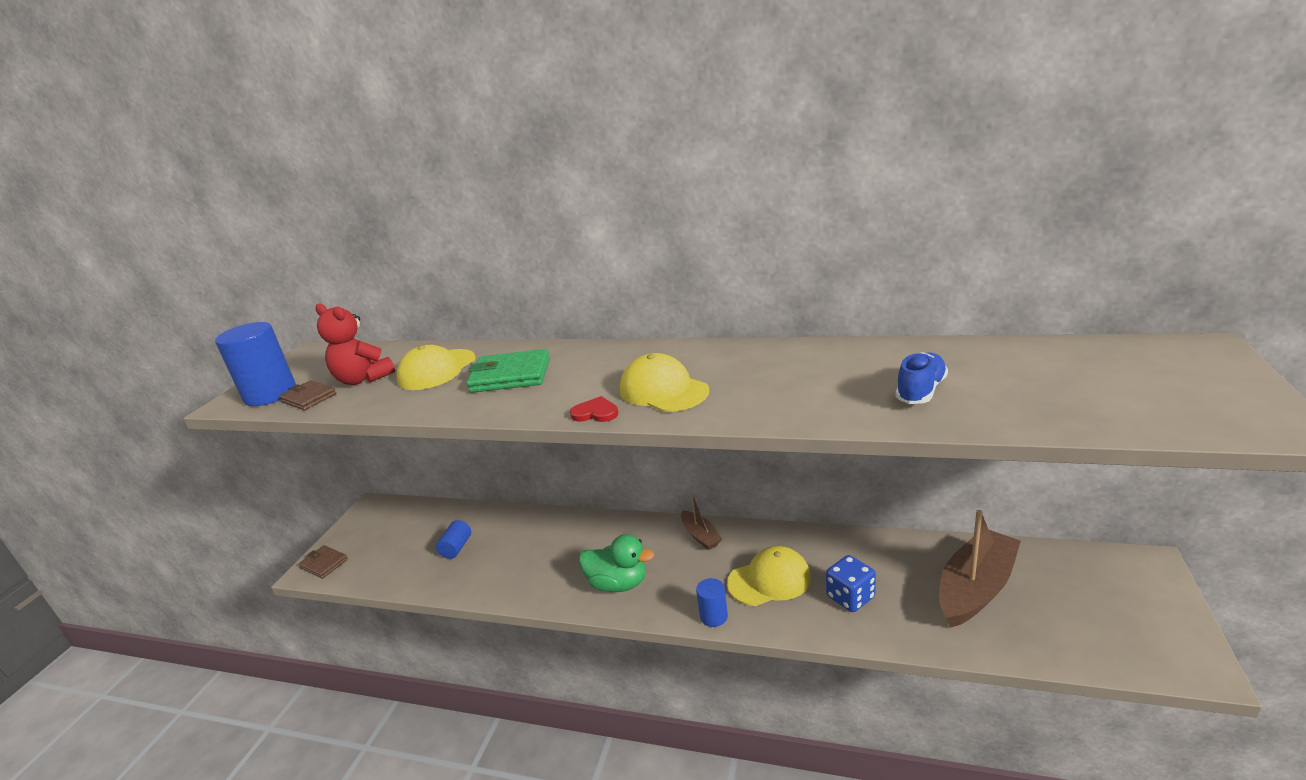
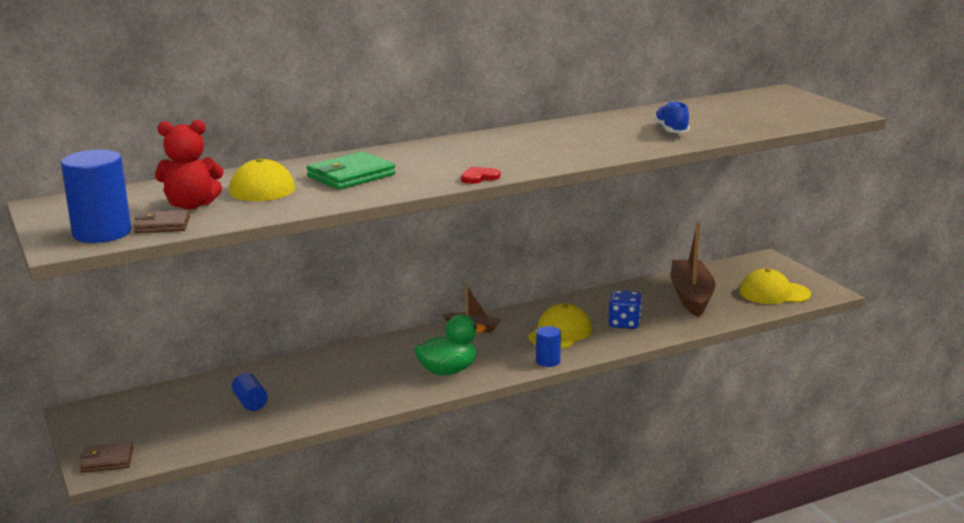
camera: 45 degrees left, 5 degrees down
(663, 390) = (505, 159): yellow cap -> yellow cap (774, 293)

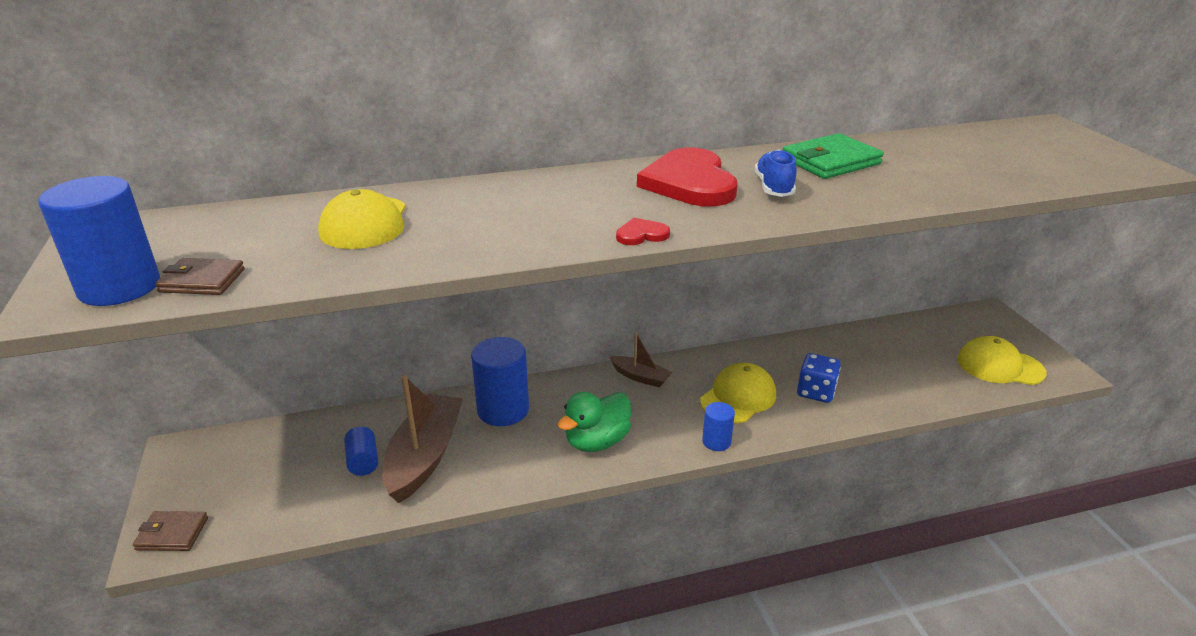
camera: 10 degrees right, 10 degrees up
(191, 205) = (261, 247): red teddy bear -> none
(351, 176) = (481, 215): green wallet -> green wallet (830, 161)
(359, 360) = (503, 410): none -> blue cylinder
(448, 371) = (597, 441): green duck -> green duck turned 150 degrees clockwise
(505, 146) = (689, 183): none -> red heart
(671, 130) = (908, 176): blue shoe -> blue shoe (774, 187)
(691, 296) = (899, 359): brown boat -> brown boat (424, 456)

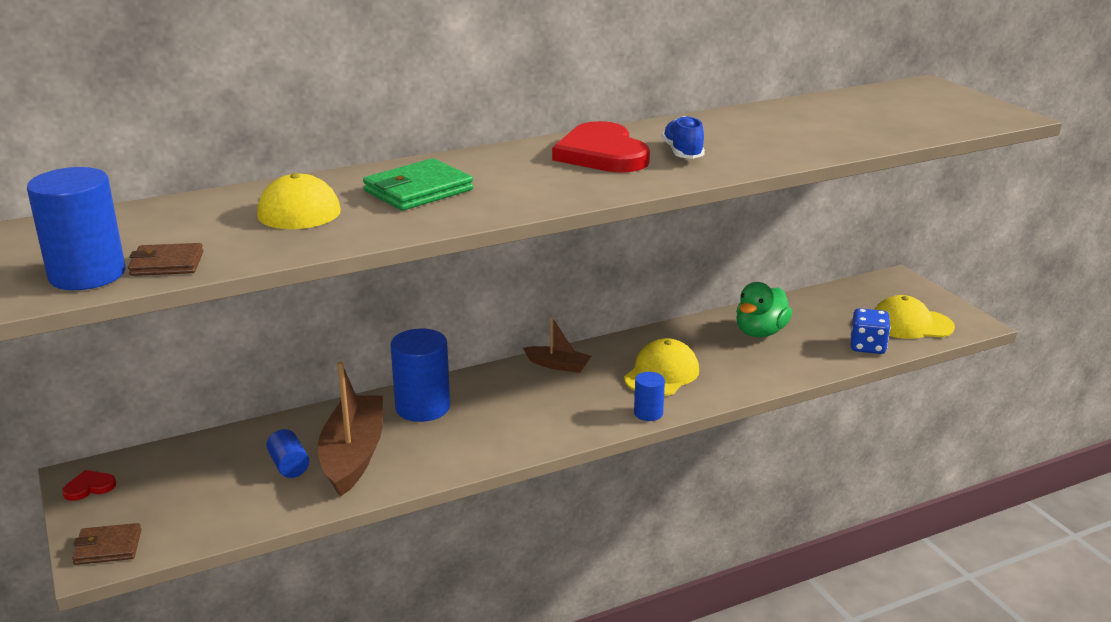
camera: 10 degrees left, 5 degrees down
(597, 441) = (528, 425): green duck -> green duck (760, 332)
(641, 235) = (571, 199): red heart -> red heart (89, 487)
(816, 392) = (737, 362): blue dice -> blue dice (867, 346)
(830, 161) = (730, 127): green wallet -> green wallet (418, 190)

